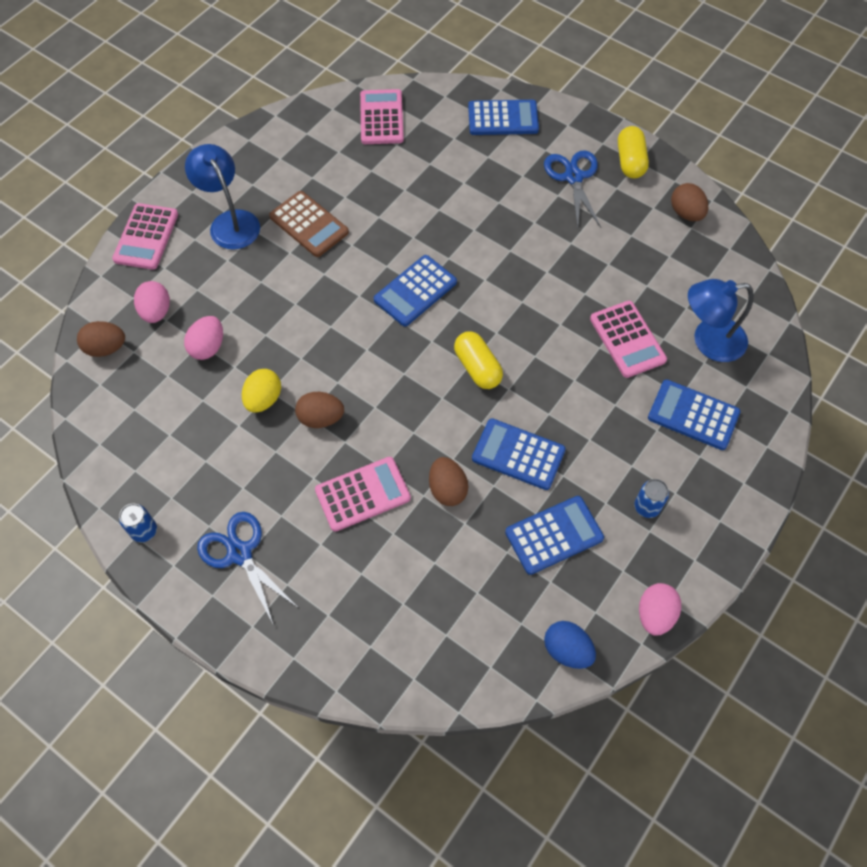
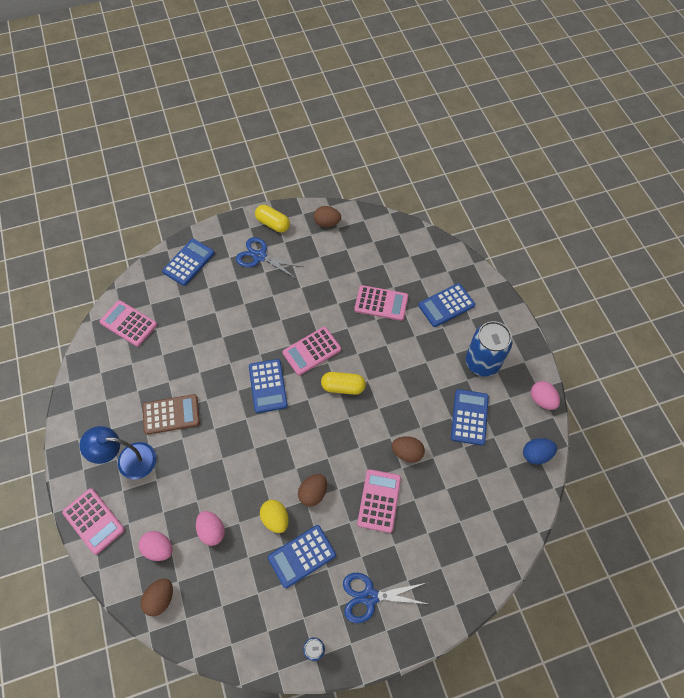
camera: 55 degrees left, 0 degrees up
(496, 306) = (312, 351): none -> pink calculator
(518, 454) = (411, 402): blue calculator -> blue calculator (302, 556)
(647, 507) = (482, 362): blue can -> blue can, size x2.16
(708, 341) = (410, 268): blue lamp -> none

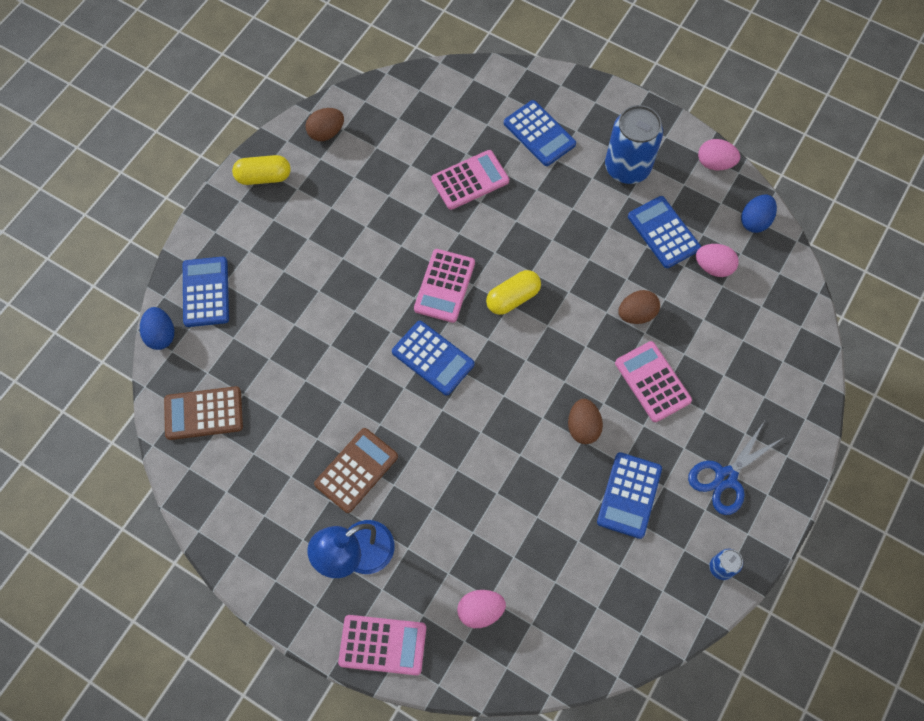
camera: 40 degrees left, 5 degrees up
(128, 323) = (204, 413): pink calculator -> brown calculator
(147, 268) = (161, 335): none -> blue egg
(160, 598) = (530, 654): brown egg -> none
(212, 530) = (518, 547): pink egg -> pink egg (713, 267)
(259, 256) = (284, 225): blue scissors -> none
(275, 519) = (570, 482): yellow egg -> none
(446, 305) = (539, 134): blue calculator -> blue calculator turned 60 degrees counterclockwise

